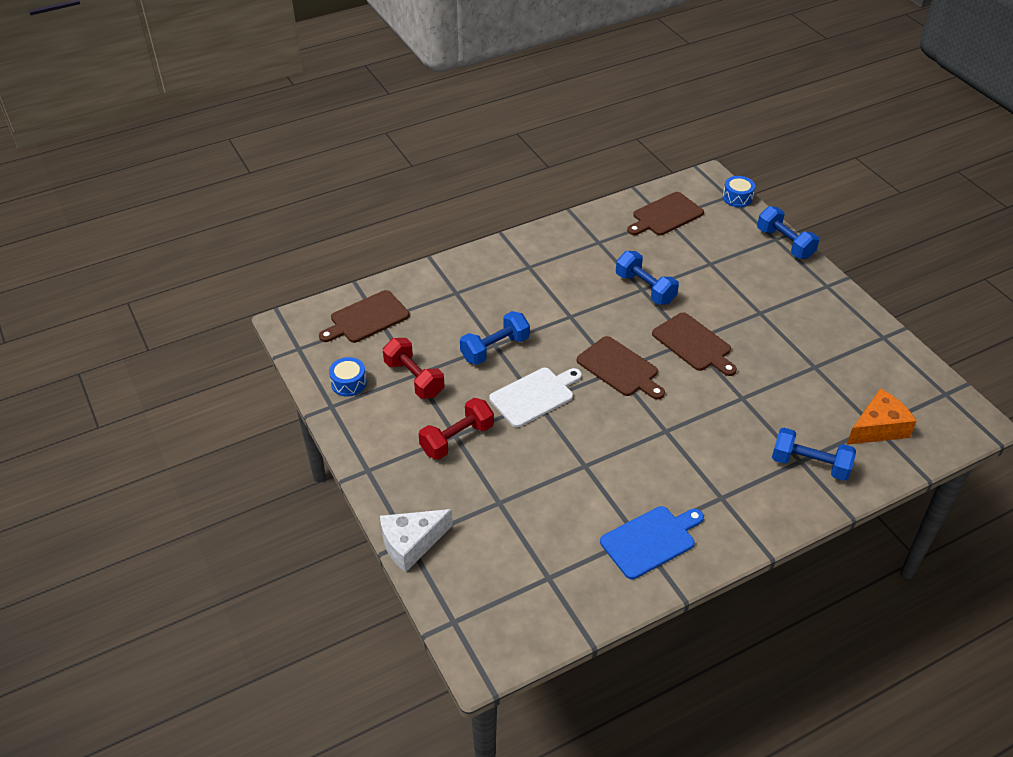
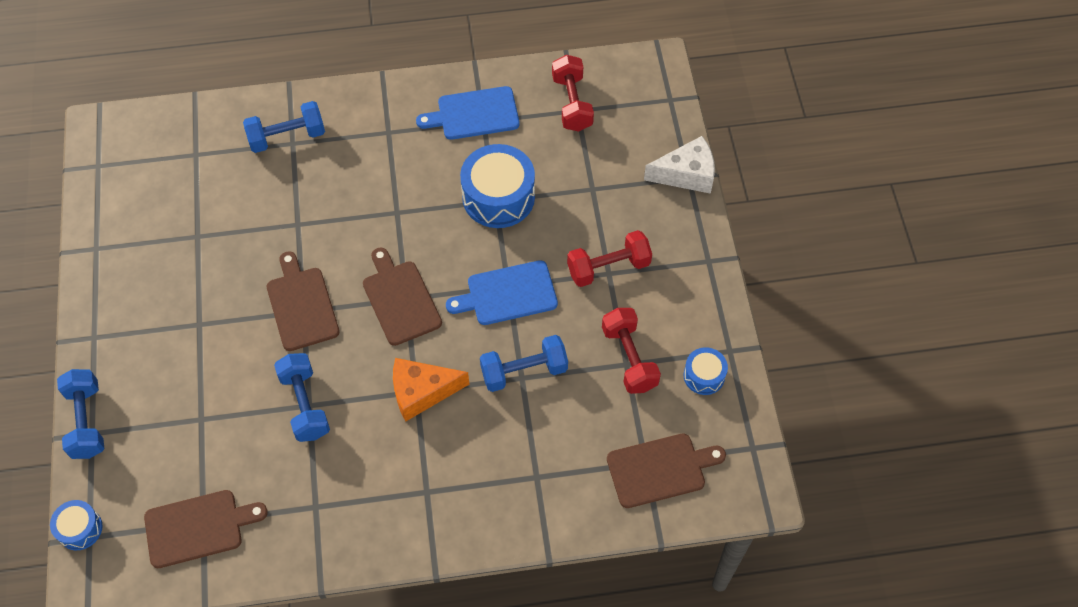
camera: 160 degrees left, 15 degrees up
(534, 396) = (507, 294): white cutting board -> blue cutting board
(557, 583) = (572, 103): none -> red dumbbell
(583, 469) = (498, 197): none -> blue drum
(810, 465) = (287, 137): blue dumbbell -> blue dumbbell turned 60 degrees counterclockwise
(878, 428) = (194, 152): orange cheese -> orange cheese (422, 392)

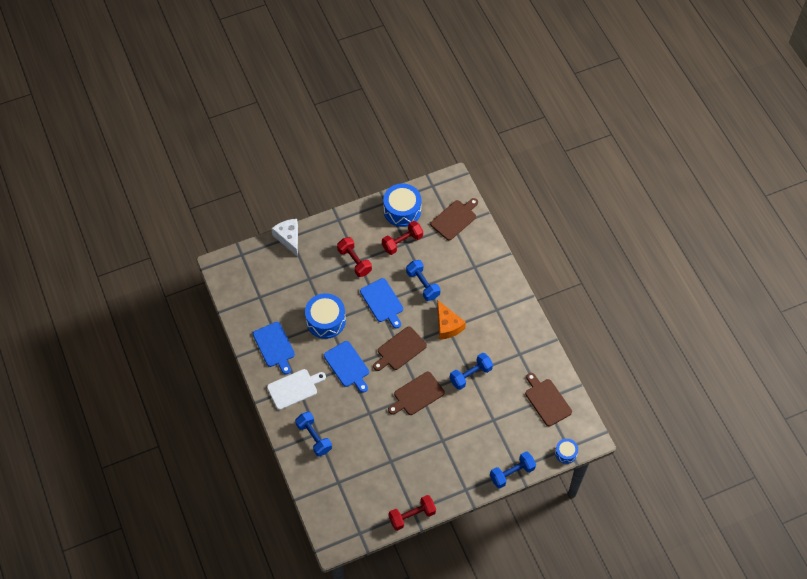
camera: 105 degrees left, 0 degrees up
(385, 127) = (294, 388): none -> white cutting board
(399, 211) = (347, 366): none -> blue cutting board
(572, 103) = (255, 300): red dumbbell -> red dumbbell (412, 516)
(660, 470) = (454, 219): brown cutting board -> brown cutting board turned 75 degrees clockwise
(704, 376) = (402, 210): blue drum -> blue drum, size x1.89

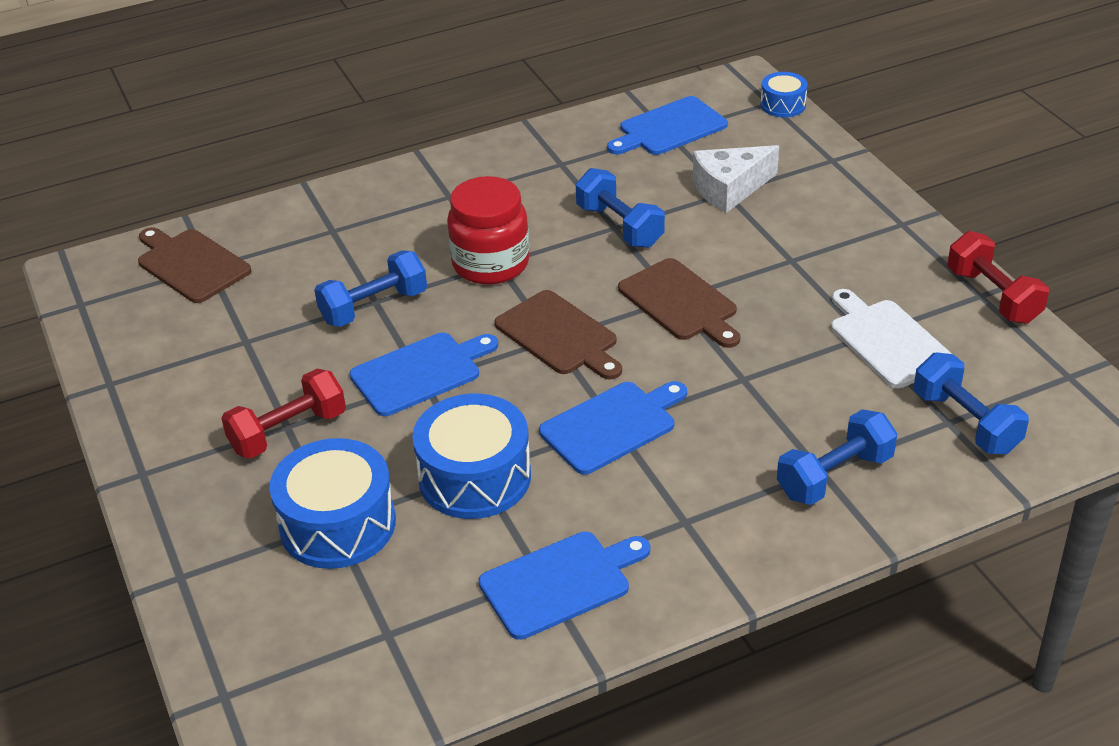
camera: 90 degrees left, 20 degrees down
(289, 238) = (184, 580): white cheese -> white cheese (729, 189)
(294, 388) = (693, 527): white cutting board -> white cutting board (887, 341)
(402, 210) = (143, 352): blue drum -> blue drum (337, 524)
(402, 242) = (243, 347): red dumbbell -> none
(447, 325) = (490, 264): orange cheese -> red jar
(512, 473) = (845, 166): blue dumbbell -> blue dumbbell (965, 422)
(547, 400) = (669, 128): brown cutting board -> blue cutting board

